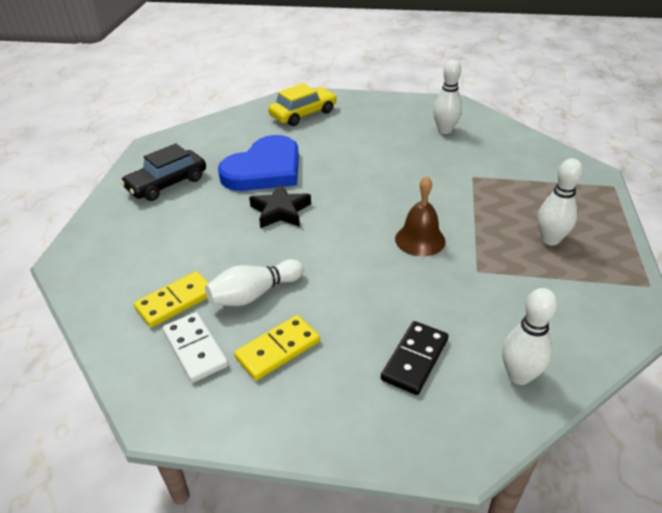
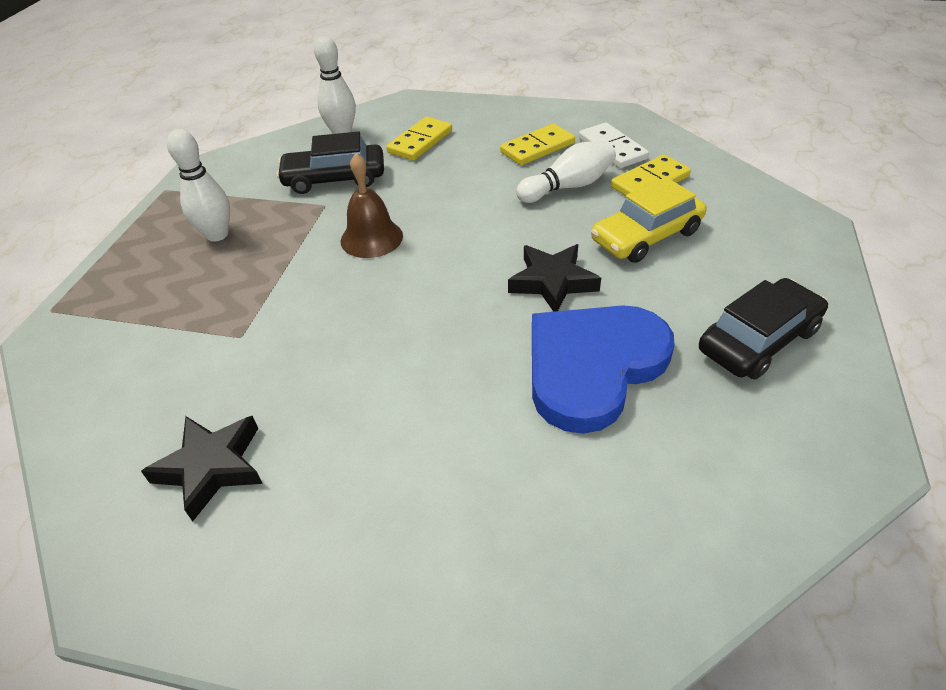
camera: 175 degrees left, 5 degrees up
(303, 114) = (528, 563): yellow car -> yellow car (646, 236)
(414, 359) = (420, 142): black domino -> yellow domino
(445, 130) = (212, 467): white bowling pin -> black star
(485, 301) = (334, 179): none -> black car

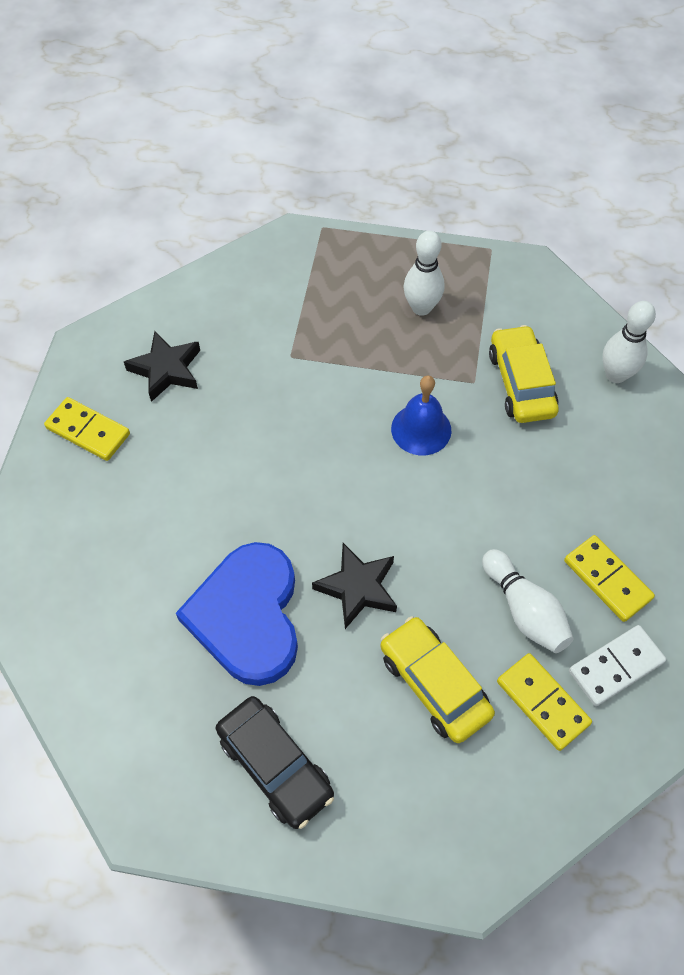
camera: 85 degrees right, 15 degrees up
(334, 179) = (521, 383): black car -> yellow car
(371, 238) = (421, 429): brown bell -> blue bell
(420, 142) = (606, 454): yellow domino -> yellow domino (88, 431)
(592, 366) = (247, 616): blue heart -> blue heart turned 135 degrees counterclockwise

